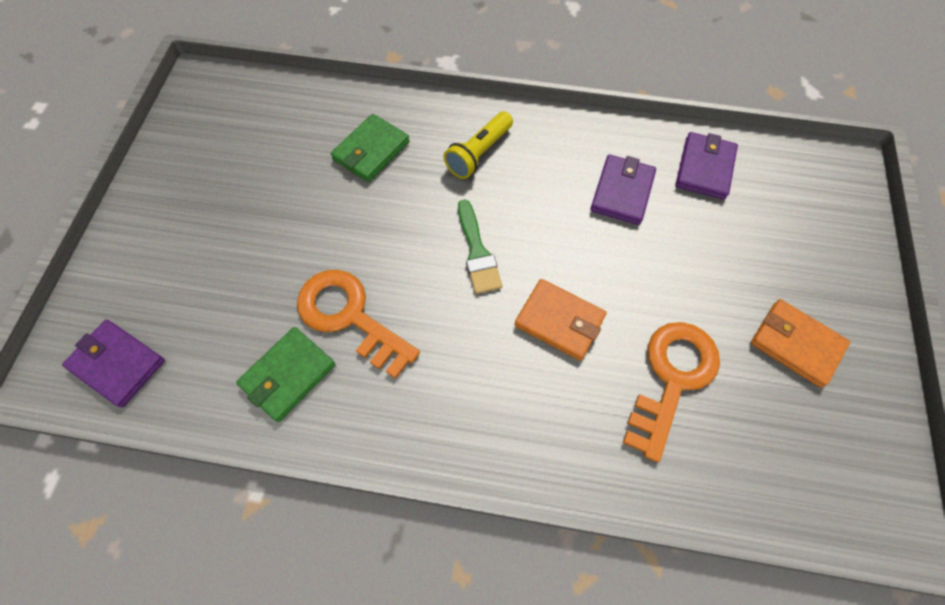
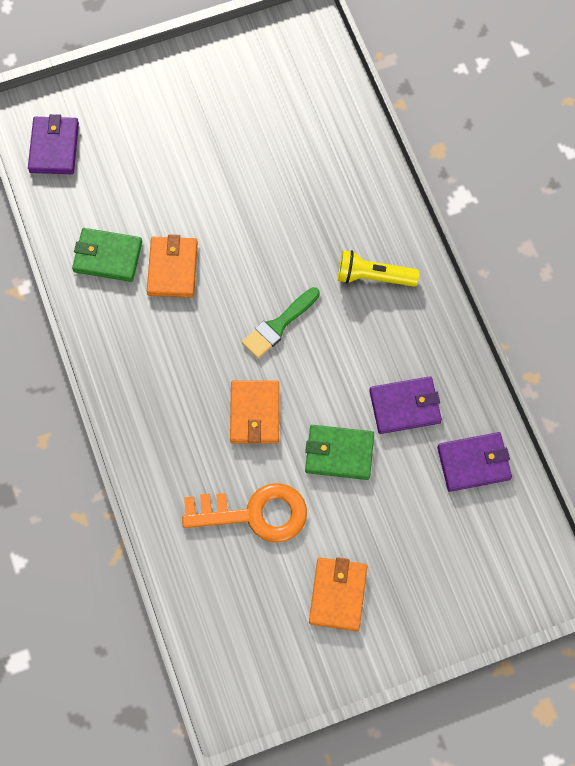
camera: 60 degrees right, 5 degrees up
(350, 317) = (172, 269): orange key -> orange wallet
(371, 151) = (323, 195): green wallet -> green wallet (339, 453)

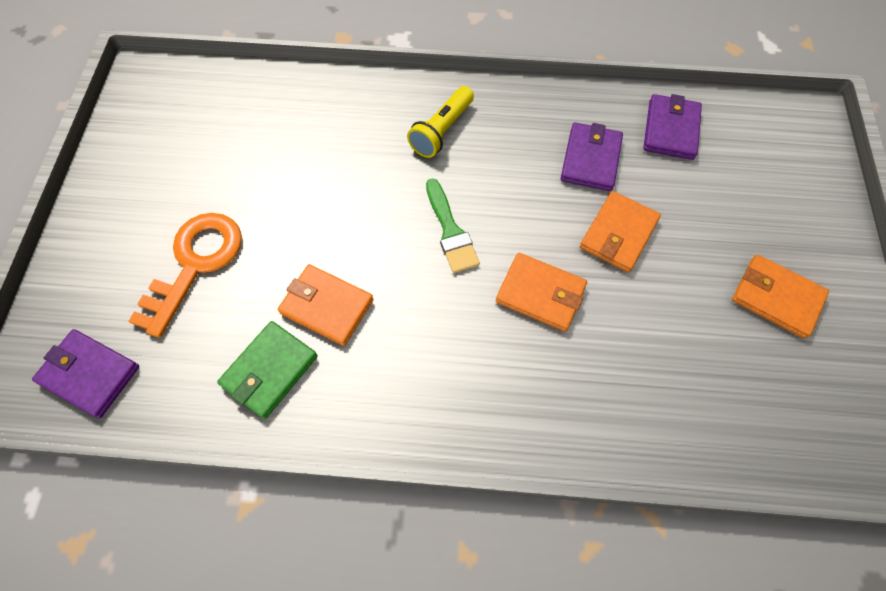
camera: 65 degrees left, 5 degrees down
(254, 513) = (658, 342): orange key -> orange key (195, 264)
(339, 453) = (618, 234): green wallet -> orange wallet

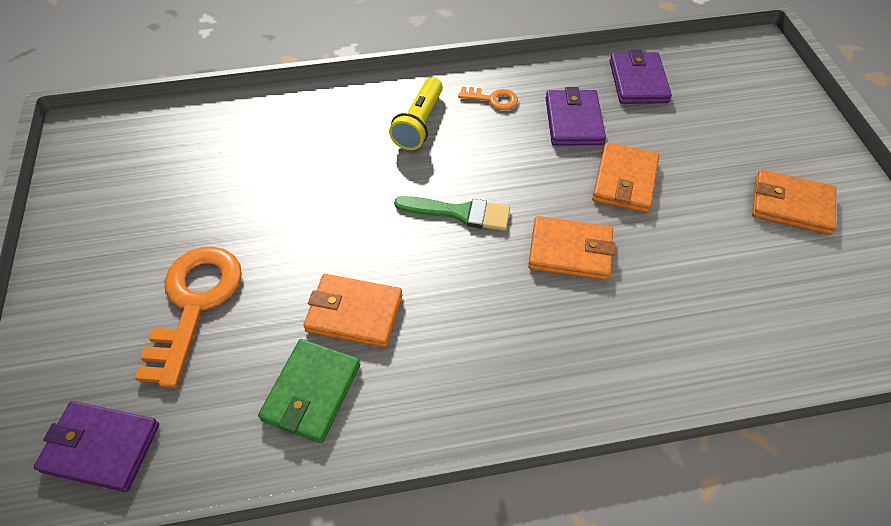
camera: 15 degrees left, 10 degrees down
(450, 231) = (460, 213): green brush -> green brush turned 45 degrees counterclockwise
(519, 119) = (492, 99): none -> orange key

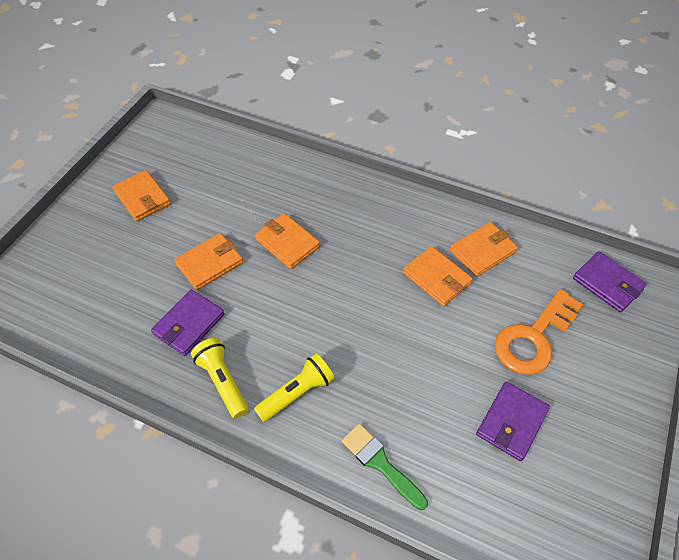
camera: 145 degrees left, 0 degrees up
(312, 392) = (482, 251): green wallet -> orange wallet
(460, 213) = (329, 302): green brush -> green brush (380, 463)
(492, 99) = (223, 381): orange key -> yellow flashlight
(638, 81) = (106, 328): purple wallet -> purple wallet (511, 422)

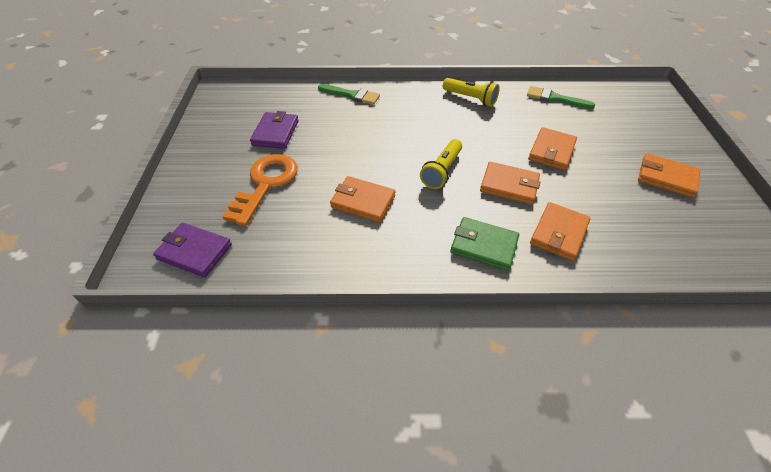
camera: 155 degrees right, 5 degrees down
(121, 336) = (555, 98): none -> green brush
(189, 324) = (522, 115): purple wallet -> none
(297, 393) = (421, 106): yellow flashlight -> yellow flashlight (441, 171)
(354, 201) = (484, 246): none -> green wallet
(482, 251) = (328, 240): orange wallet -> orange wallet (559, 233)

